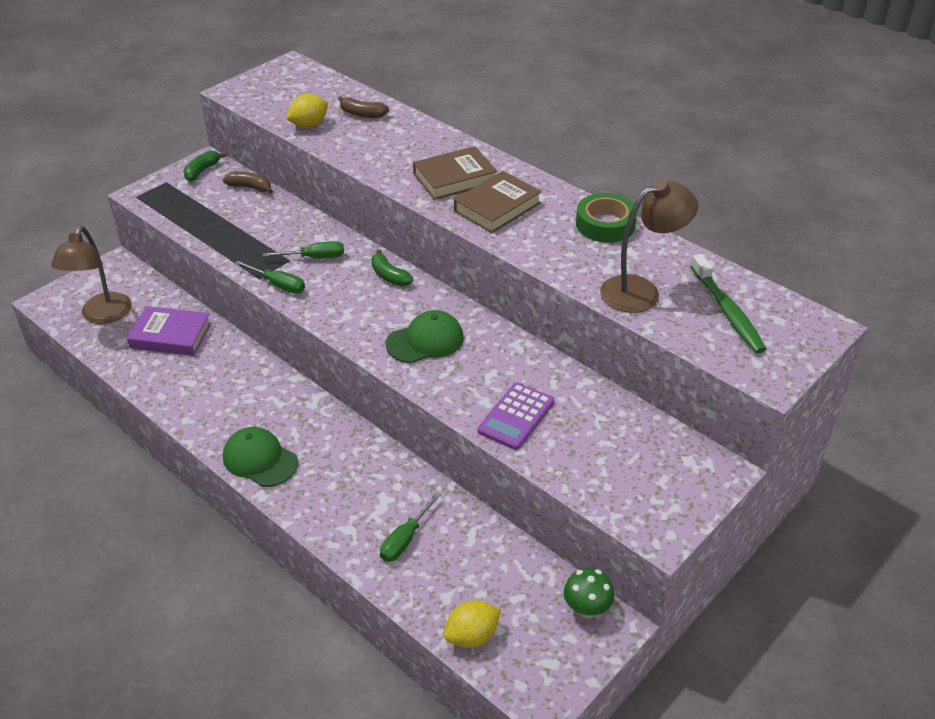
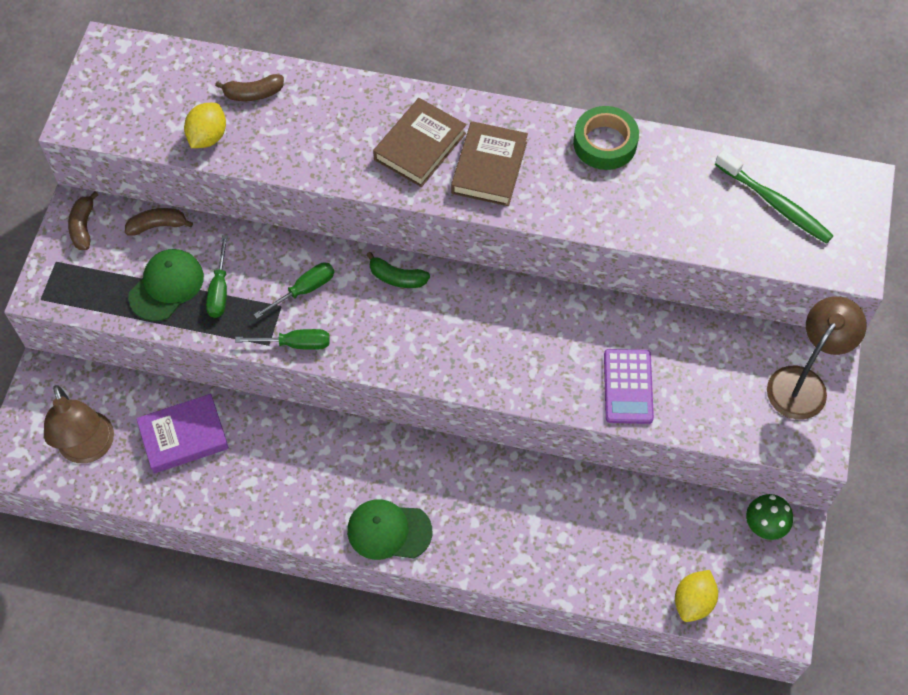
camera: 30 degrees left, 20 degrees up
(202, 171) = (83, 227): green banana -> brown banana
(405, 539) = (577, 542): green screwdriver -> green screwdriver (219, 290)
(425, 341) = (489, 341): green cap -> green cap (166, 286)
(641, 291) = (689, 215): brown lamp -> brown lamp (803, 383)

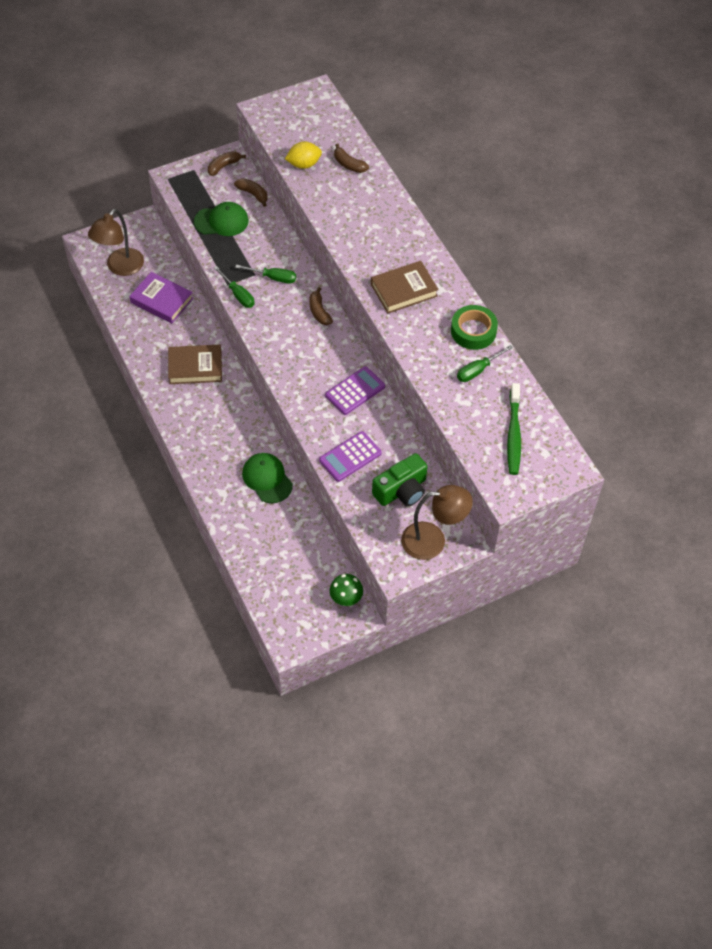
camera: 50 degrees right, 5 degrees down
(219, 290) = (240, 244): green screwdriver -> green screwdriver (478, 370)
(389, 531) = (186, 422): green cap -> green cap (267, 479)
(397, 278) = (319, 312): green banana -> brown banana
(420, 146) = (387, 252): brown book -> brown book (195, 367)
(541, 319) = (355, 391): none -> purple calculator
(693, 602) = (266, 590): yellow lemon -> none
(714, 367) = (401, 490): none -> green camera

